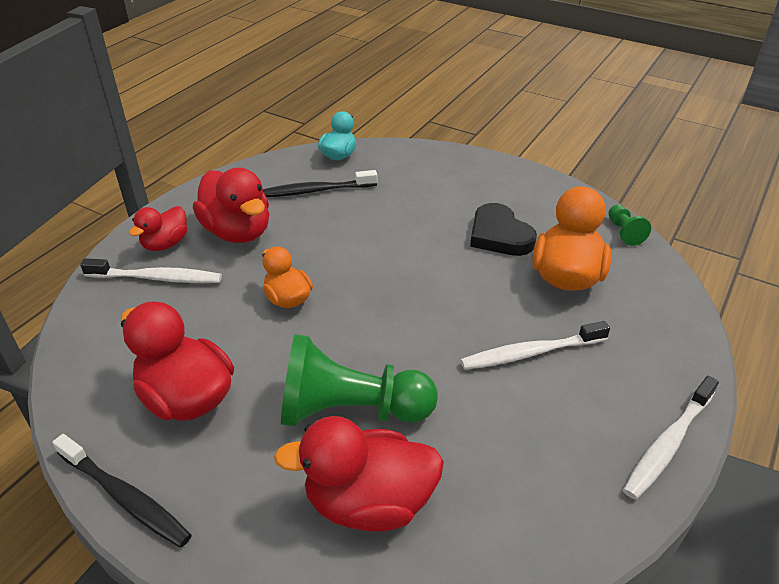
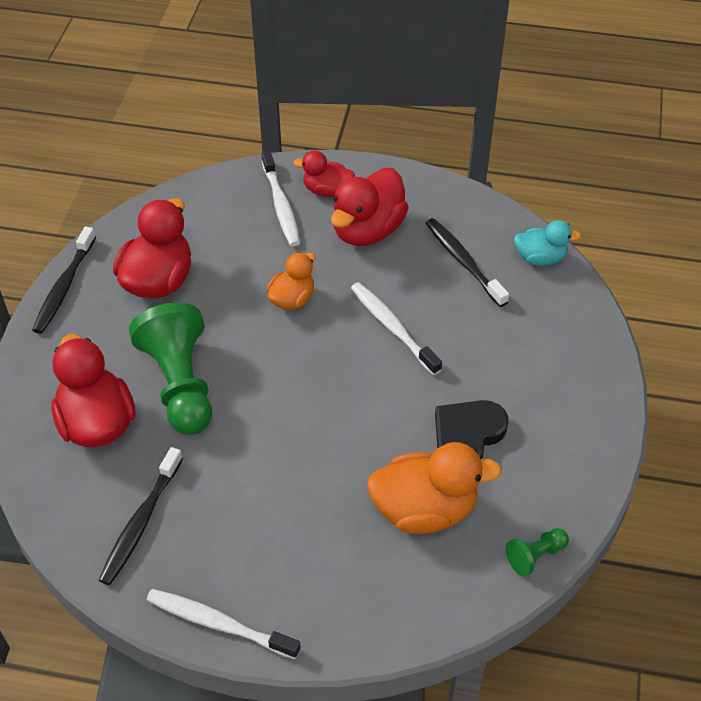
camera: 70 degrees right, 10 degrees up
(528, 486) = (141, 522): none -> black toothbrush
(531, 353) = (295, 497): white toothbrush -> white toothbrush (392, 328)

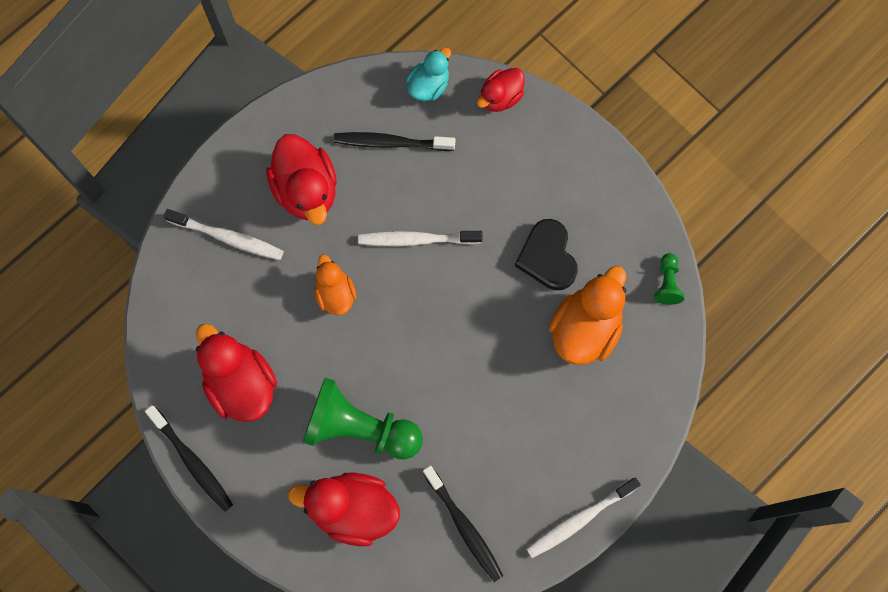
camera: 55 degrees left, 25 degrees up
(327, 190) = (239, 191): red duck -> red duck (500, 97)

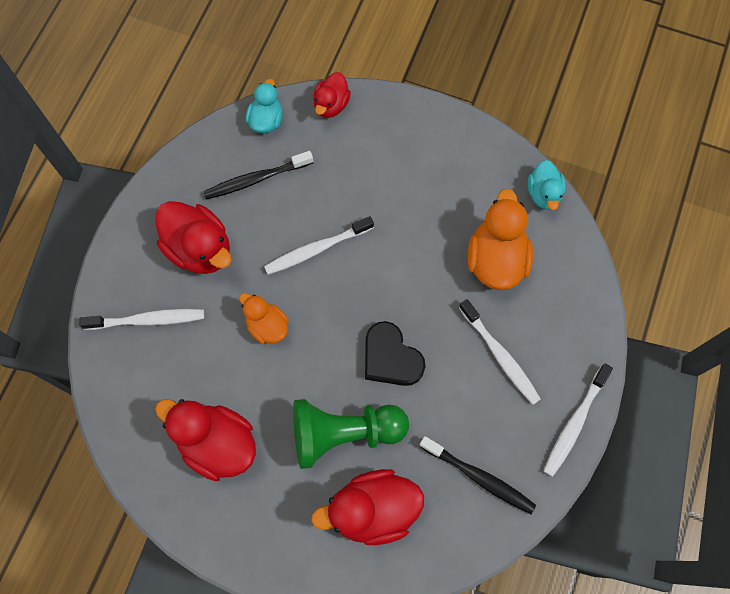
camera: 25 degrees left, 5 degrees down
(192, 461) = (204, 536): black toothbrush -> none
(541, 423) = (500, 355): none -> white toothbrush
(547, 257) = (434, 215): black heart -> black heart (390, 358)
(667, 283) = (543, 194): green pawn -> turquoise duck

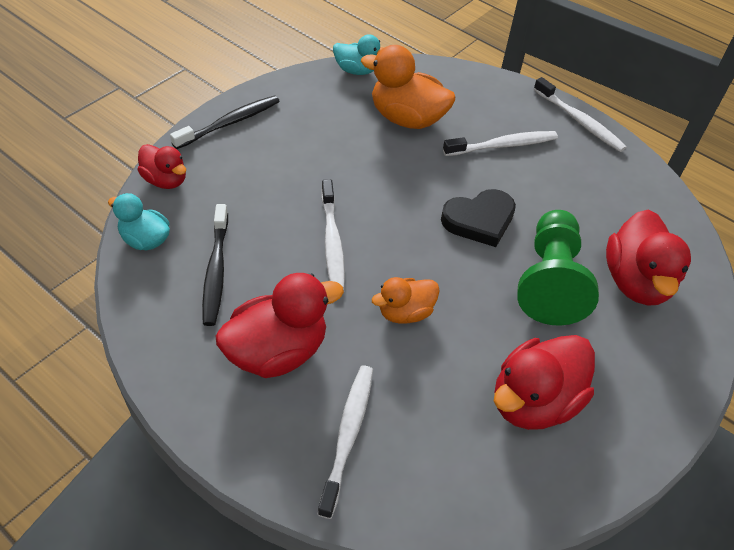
camera: 75 degrees left, 20 degrees down
(479, 477) = (616, 195): black toothbrush -> black toothbrush (230, 123)

